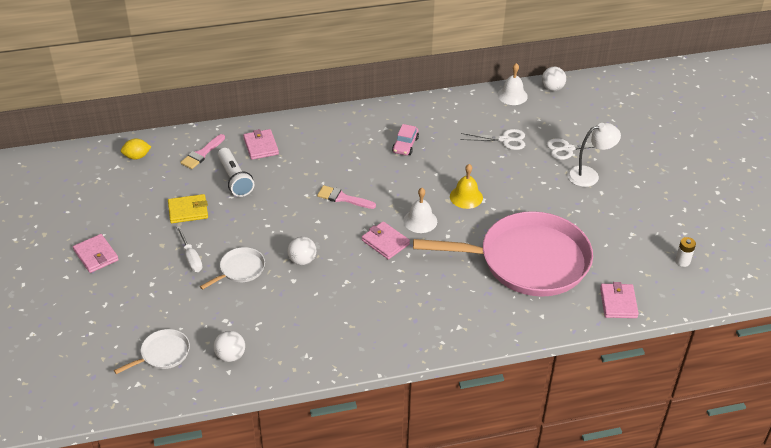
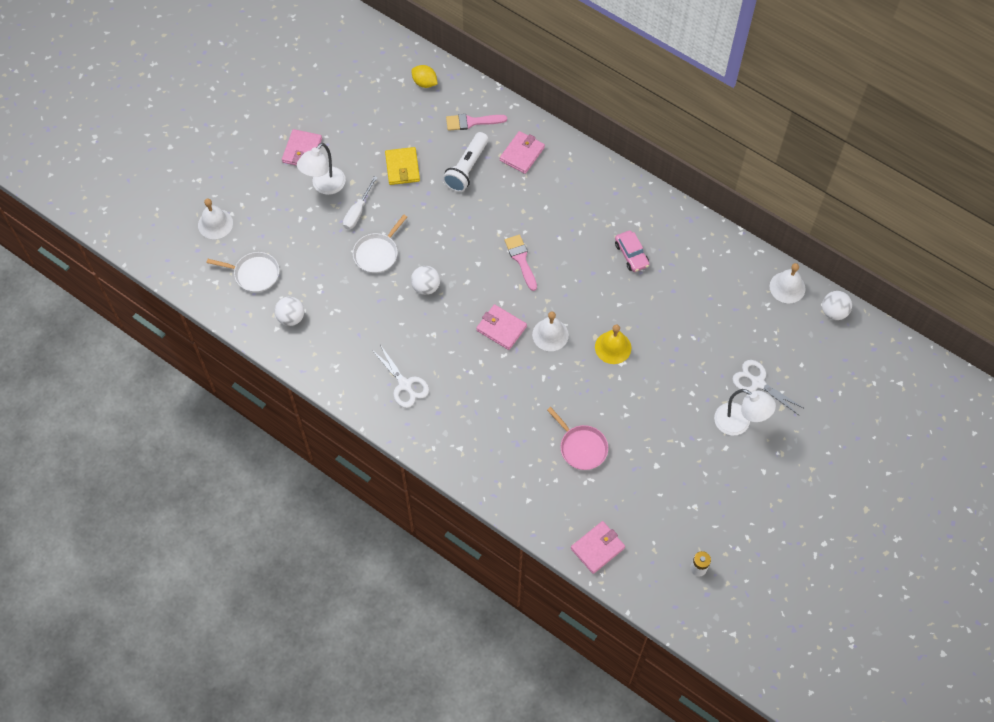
camera: 50 degrees right, 20 degrees up
(85, 349) = (215, 224): none -> white bell
(144, 262) = (324, 186): none -> white lamp
(188, 211) = (402, 167): yellow wallet -> yellow wallet turned 45 degrees clockwise
(240, 269) = (377, 253): white pan -> white pan turned 120 degrees clockwise
(385, 242) = (501, 328): pink wallet -> pink wallet turned 60 degrees counterclockwise
(405, 145) = (631, 254): pink car -> pink car turned 90 degrees counterclockwise
(505, 140) = (718, 324): white scissors -> white scissors (405, 385)
(528, 261) = (581, 447): pink pan -> pink pan, size x0.41

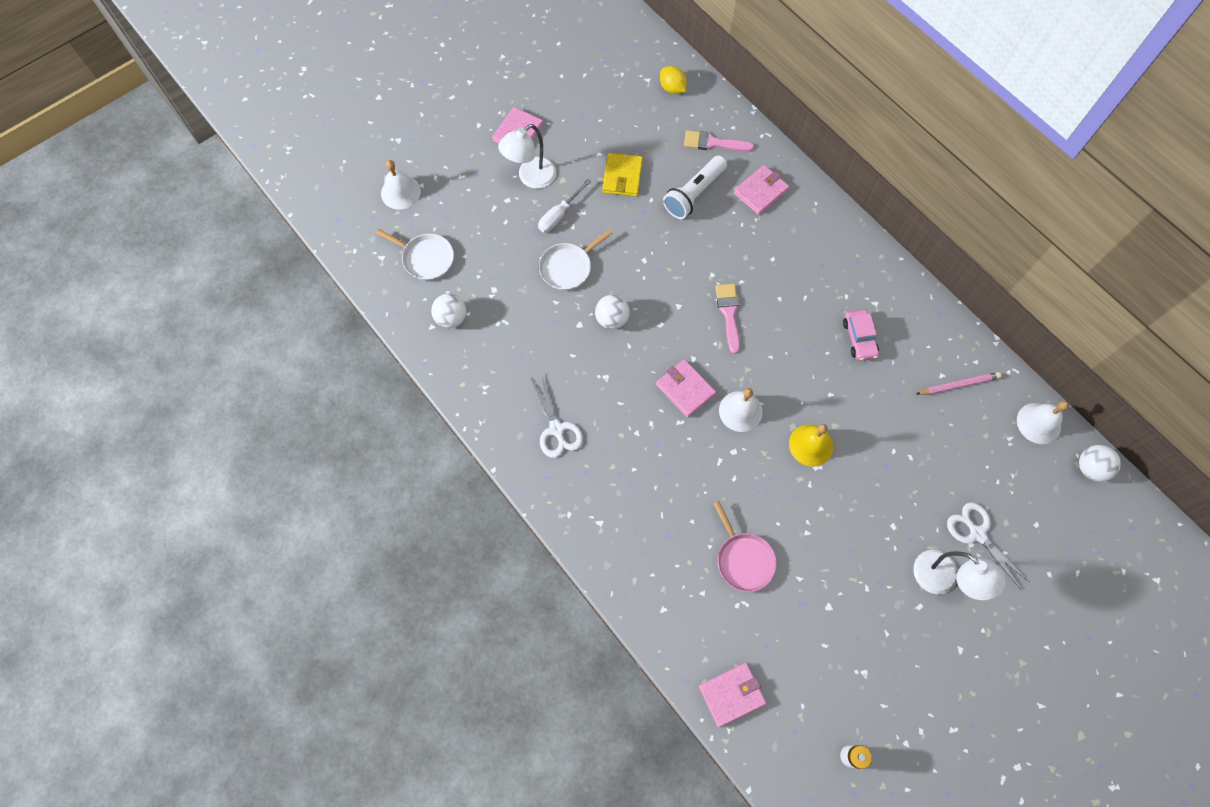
camera: 15 degrees right, 5 degrees up
(718, 272) = (959, 385): none -> pink pencil

